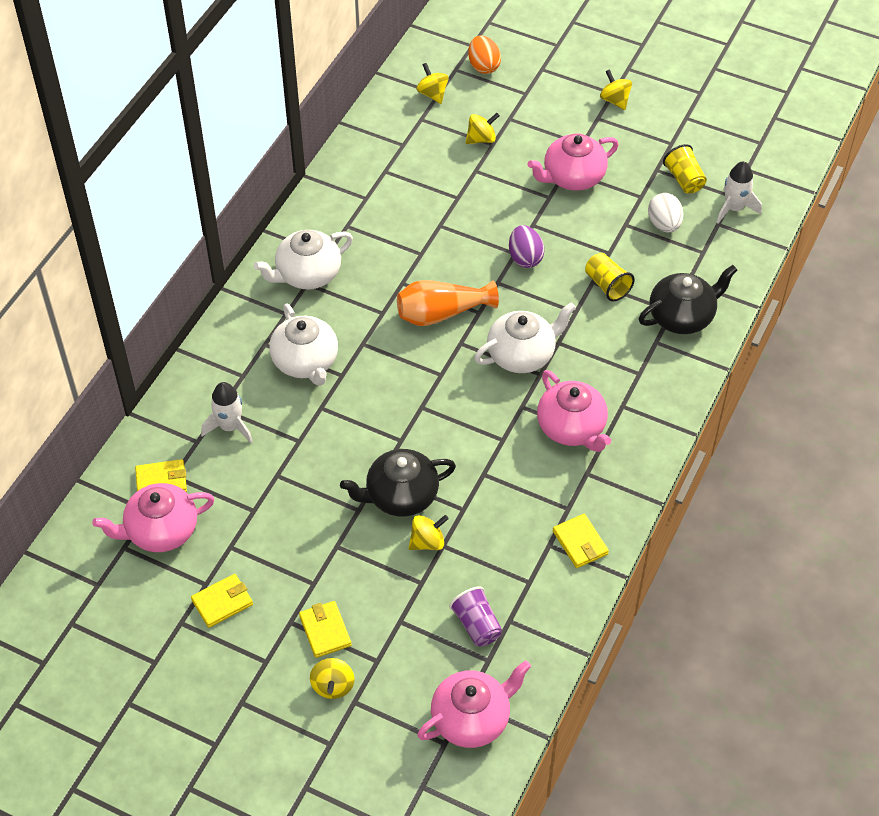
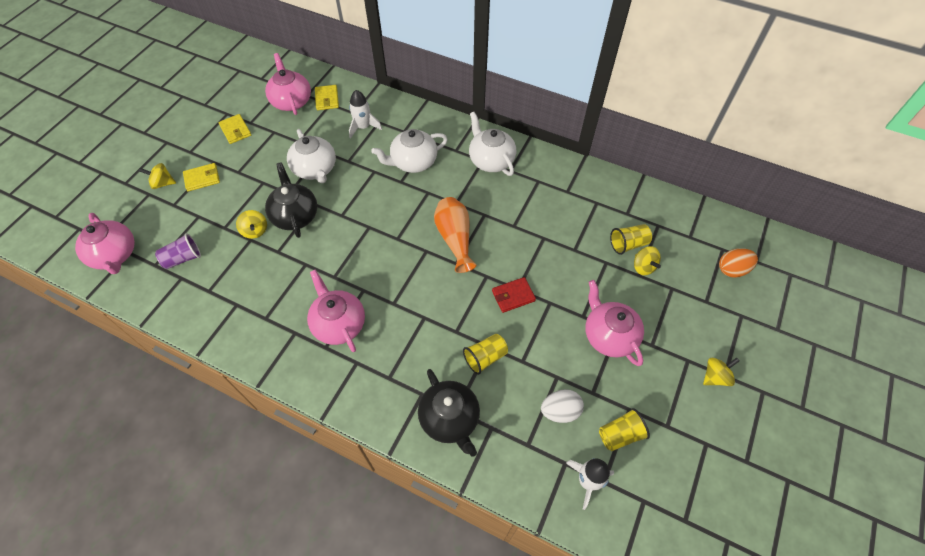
camera: 90 degrees right, 5 degrees up
(432, 94) = (689, 233): yellow spinning top -> none
(449, 148) = (628, 244): none -> yellow cup
(522, 355) = (413, 291): white teapot -> white teapot (315, 169)
(525, 258) = (513, 296): purple egg -> red wallet
(572, 428) = (339, 324): pink teapot -> pink teapot turned 90 degrees clockwise
(580, 543) = (233, 325): yellow wallet -> none

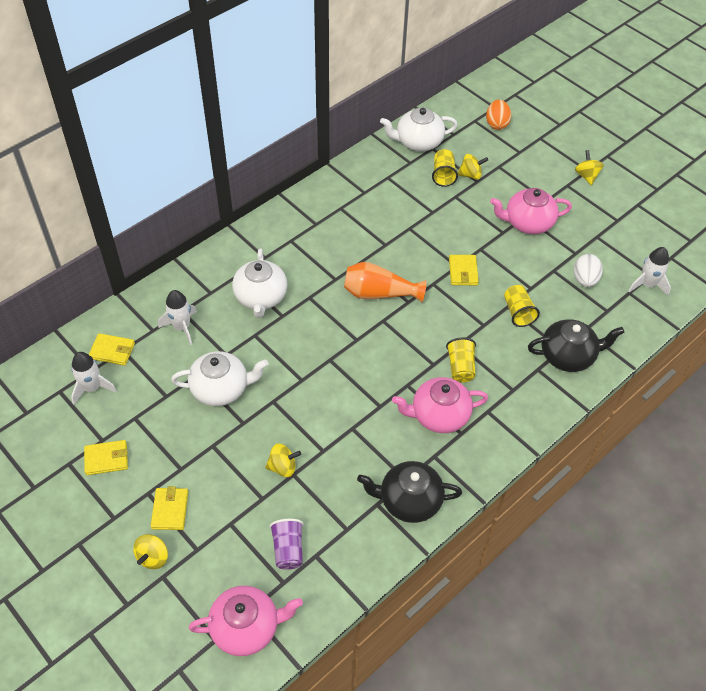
camera: 70 degrees left, 5 degrees down
(291, 101) = (92, 388): pink teapot -> white rocket
(295, 215) = (280, 423): black teapot -> black teapot (409, 501)
(491, 160) = (294, 234): white teapot -> white teapot (418, 142)
(513, 296) = (463, 272): red wallet -> yellow wallet
(620, 434) = (616, 250): yellow cup -> yellow cup (460, 367)

